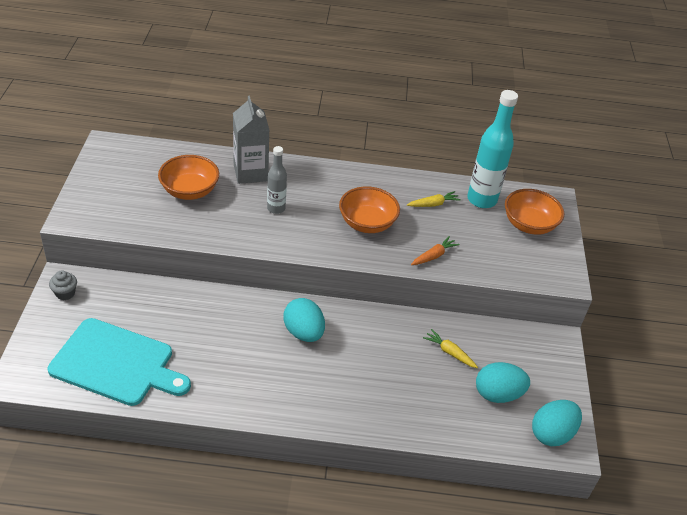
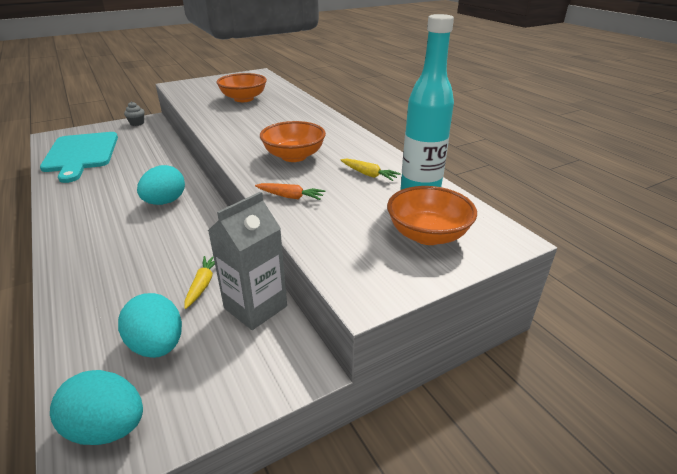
camera: 60 degrees right, 10 degrees down
(250, 173) = (291, 107): grey carton -> grey carton (255, 307)
(276, 208) = (262, 124): grey bottle -> none

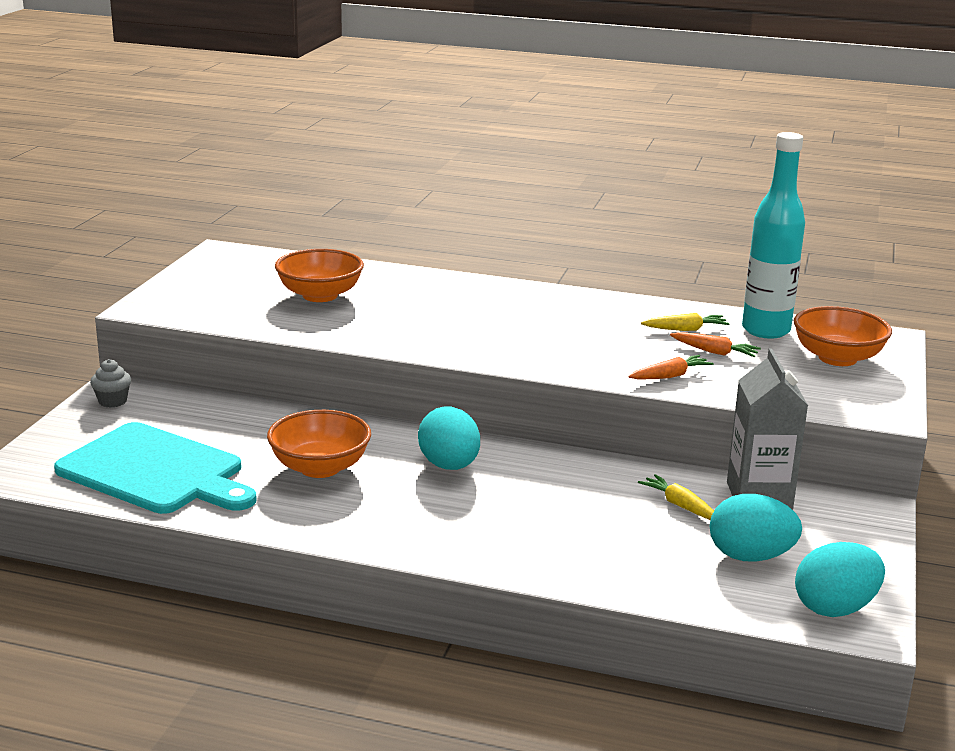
camera: 45 degrees left, 10 degrees down
(294, 156) = (574, 340): orange bowl -> orange bowl (320, 468)
(352, 194) = (715, 352): none -> orange carrot

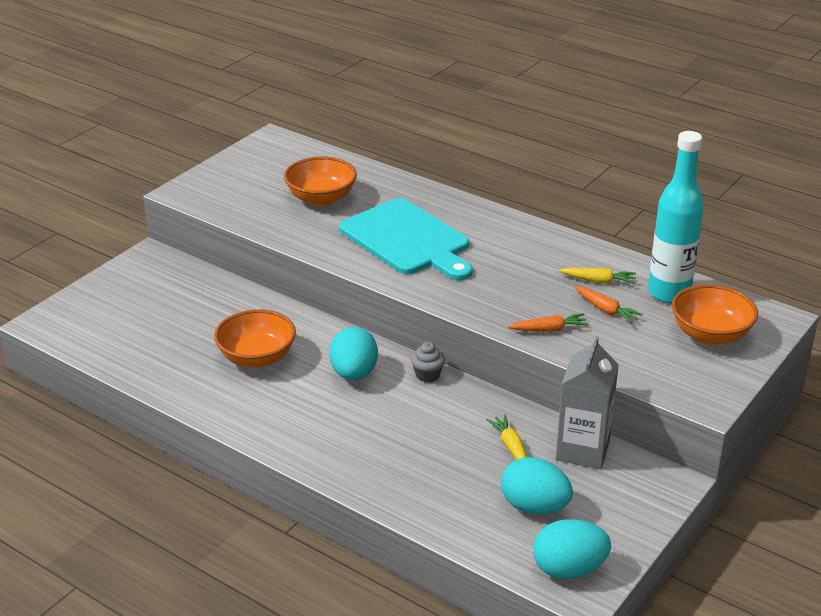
camera: 20 degrees right, 10 degrees up
(112, 401) = (142, 267): grey cupcake -> grey cupcake (427, 375)
(156, 471) = (139, 339): turquoise cutting board -> turquoise cutting board (408, 239)

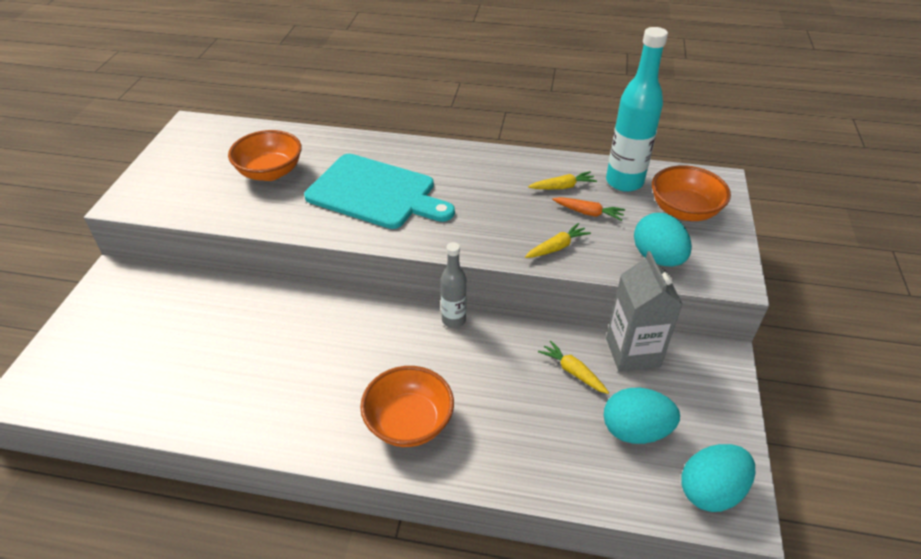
camera: 25 degrees left, 10 degrees up
(257, 357) = (281, 356): orange bowl -> orange bowl (409, 422)
(354, 374) = (386, 342): turquoise egg -> turquoise egg (657, 258)
(427, 375) = (453, 320): grey cupcake -> grey bottle
(549, 329) = (557, 247): orange carrot -> yellow carrot

